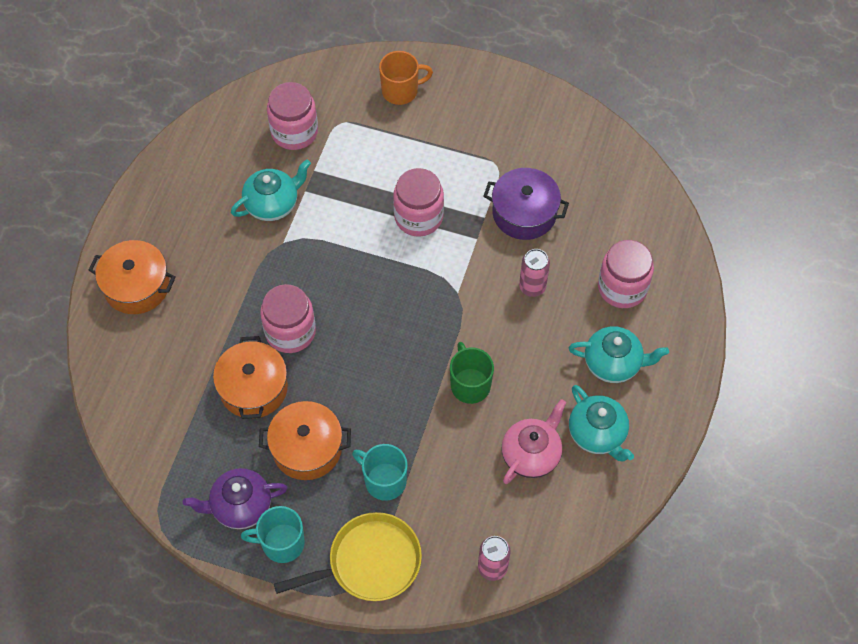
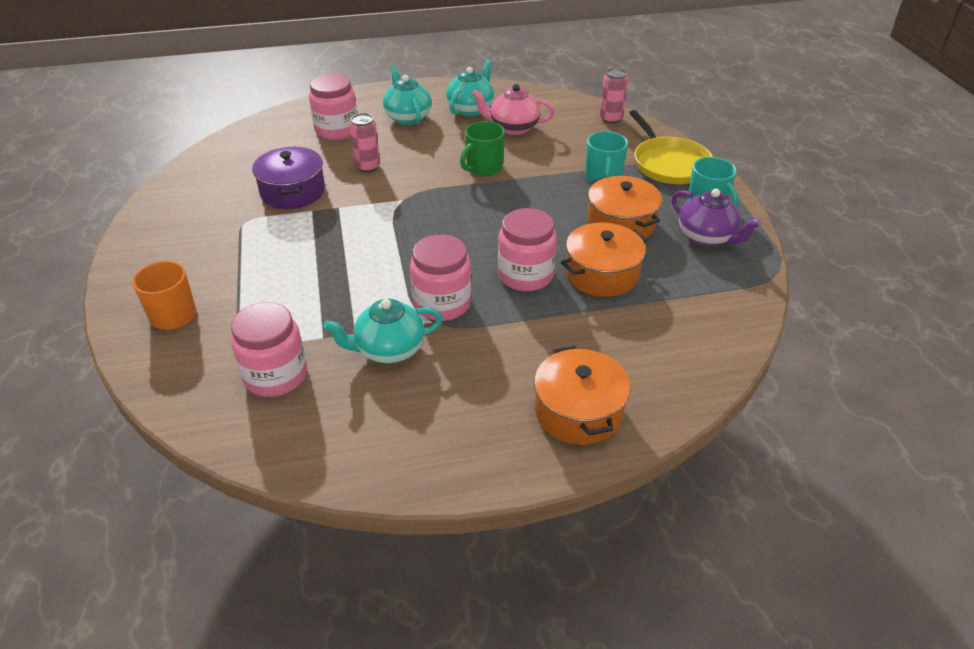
camera: 120 degrees left, 20 degrees down
(273, 204) = (389, 349): turquoise teapot -> turquoise teapot turned 45 degrees counterclockwise
(370, 562) = (669, 164): yellow pan -> yellow pan turned 150 degrees counterclockwise
(418, 217) = (337, 246): pink jar -> pink jar (442, 303)

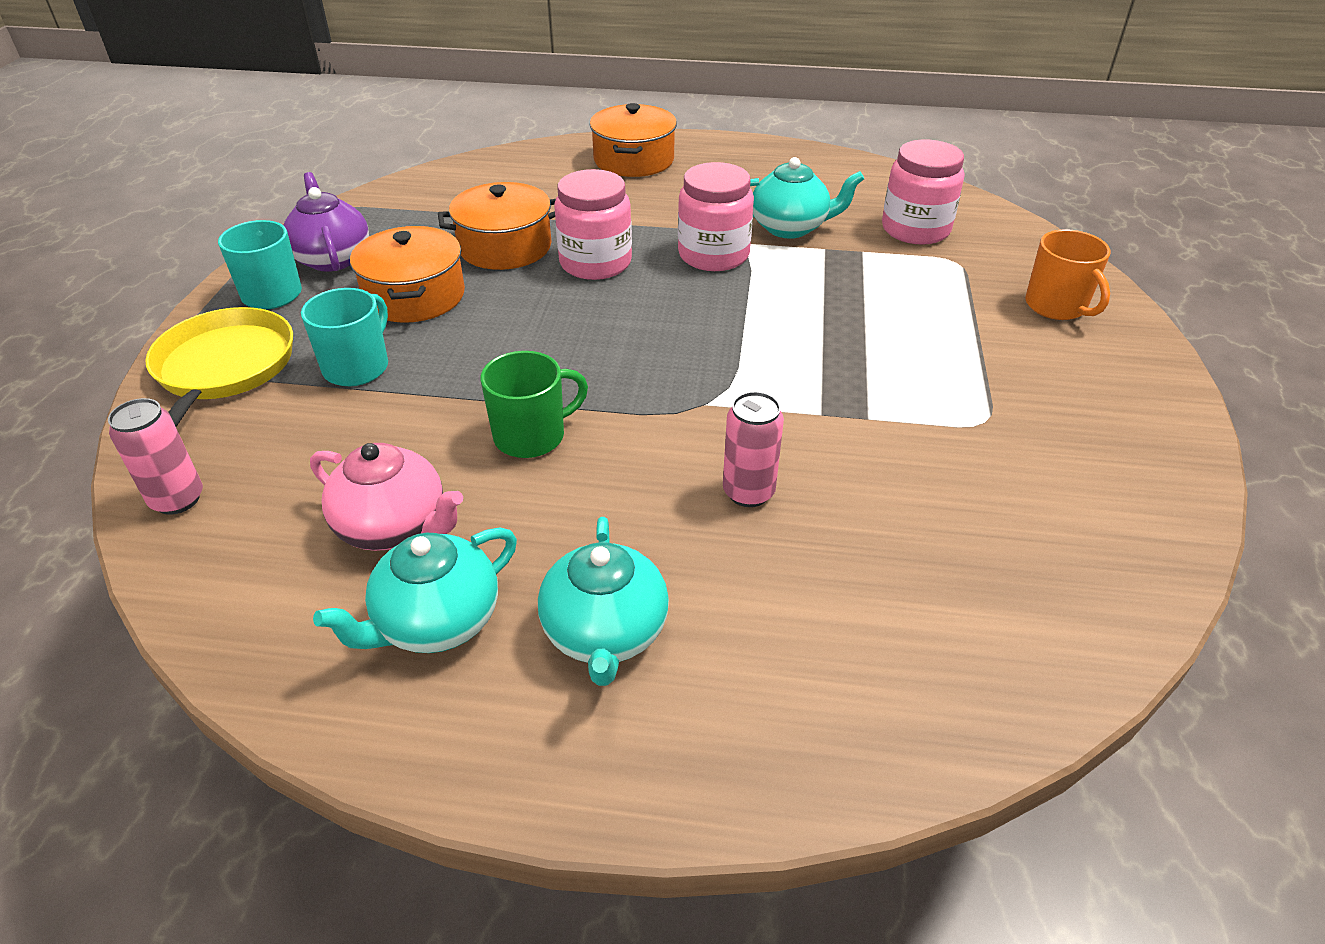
camera: 160 degrees left, 0 degrees up
(293, 191) = (903, 466): purple pot -> none
(336, 130) = (795, 631): pink jar -> none

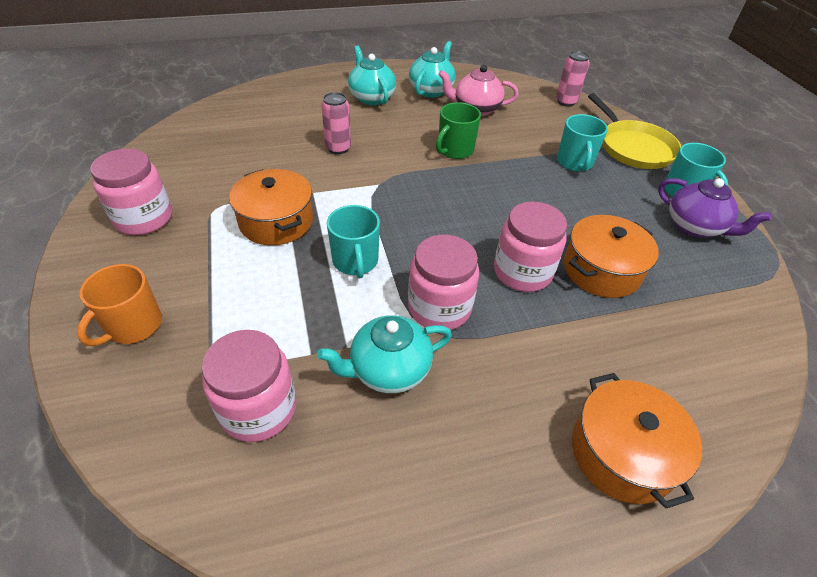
camera: 155 degrees right, 5 degrees up
(414, 296) = (605, 211): orange pot -> orange pot (276, 221)
(788, 312) = (355, 262): none -> turquoise mug
(1056, 306) = (133, 326): orange mug -> orange mug turned 105 degrees counterclockwise
(1097, 430) = (144, 218): none -> pink jar

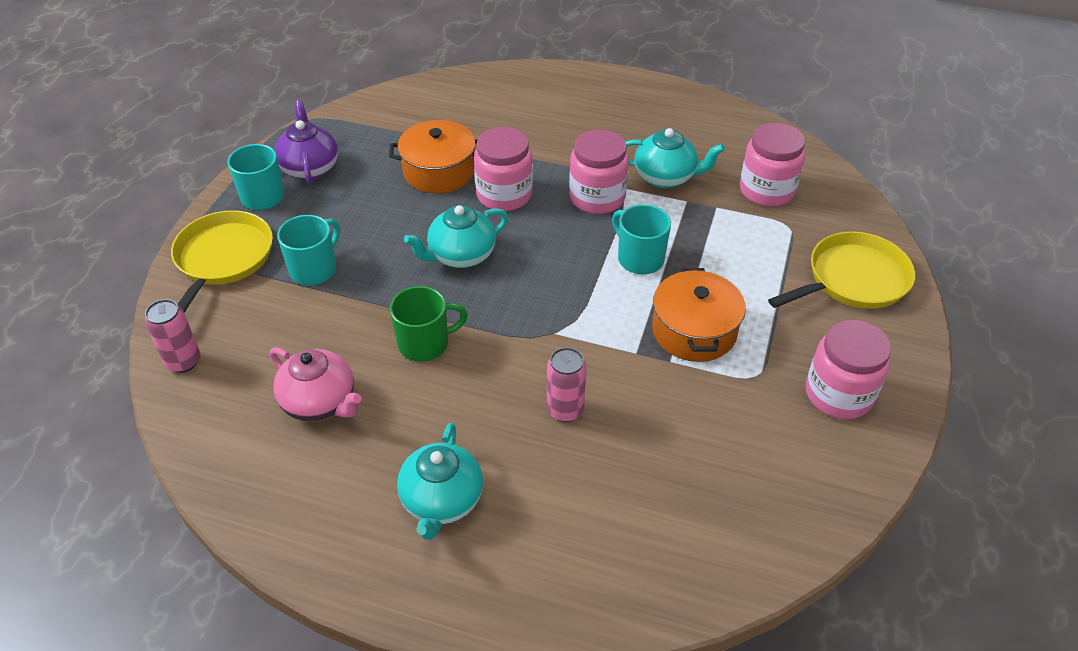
camera: 145 degrees left, 0 degrees up
(133, 326) = (853, 279): orange mug -> yellow pan
(355, 262) = (639, 258): turquoise mug -> turquoise mug turned 60 degrees counterclockwise
(431, 90) = (336, 476): turquoise teapot -> turquoise teapot (461, 255)
(622, 453) = (558, 93): orange pot -> none

